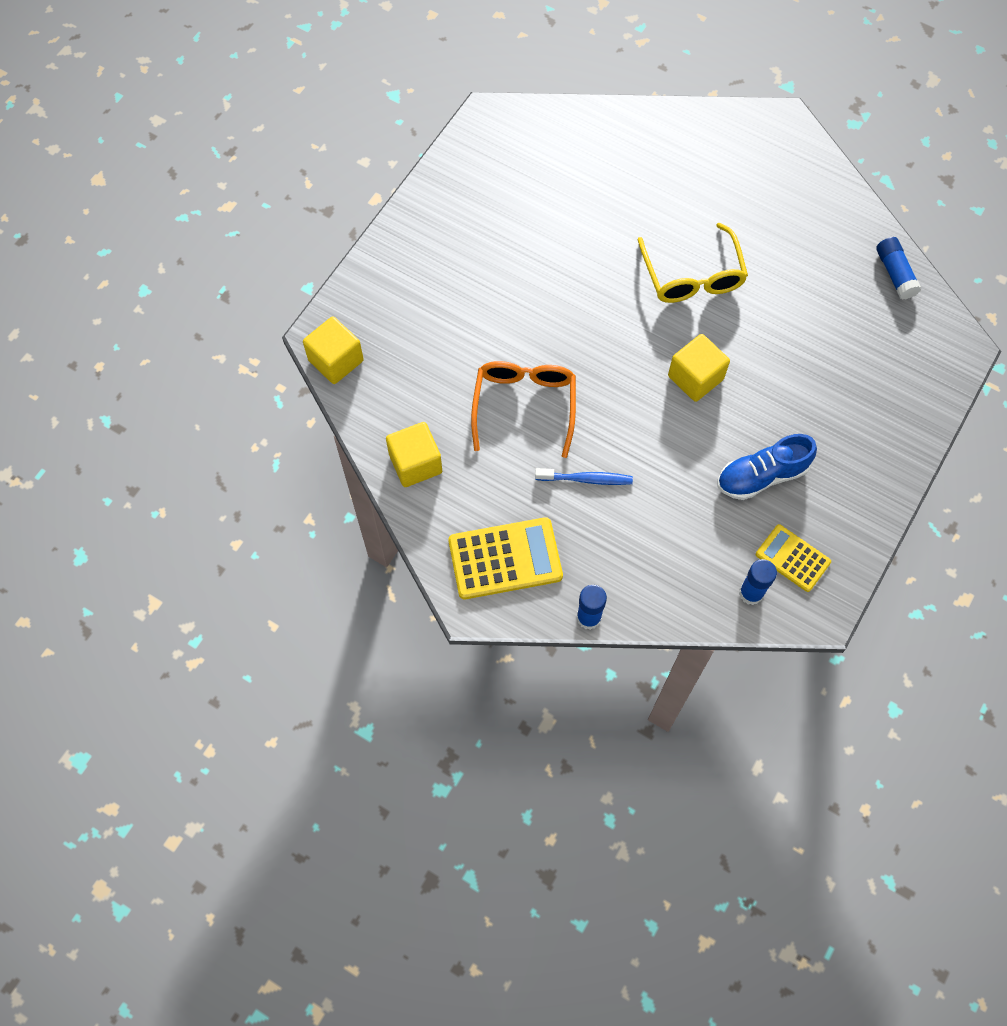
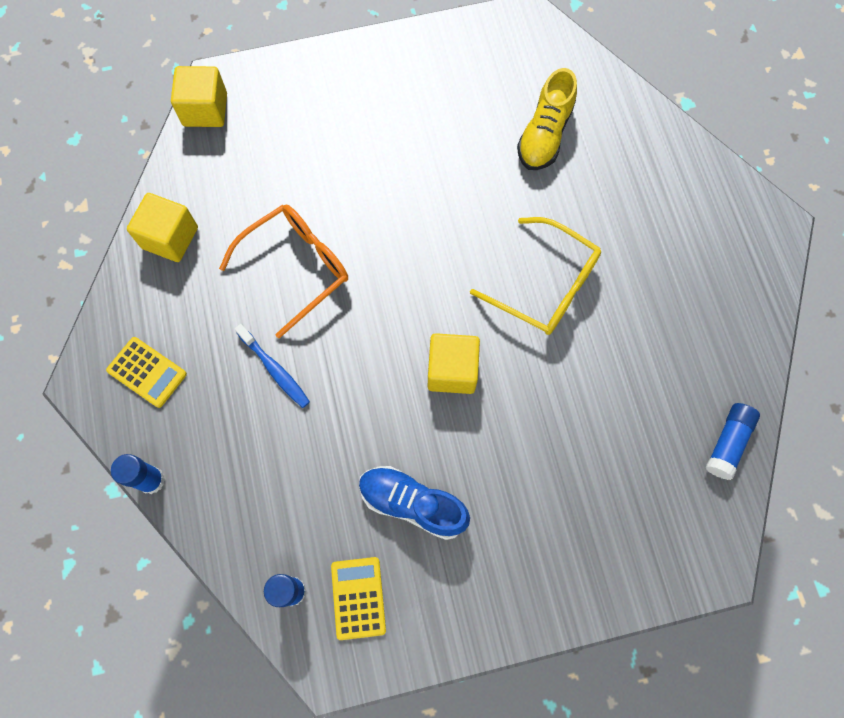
camera: 45 degrees right, 5 degrees up
(505, 558) = (147, 372): yellow calculator -> yellow calculator, size x0.62
(585, 182) = (544, 135): none -> yellow shoe
(692, 276) = (545, 285): yellow glasses -> yellow glasses turned 90 degrees counterclockwise

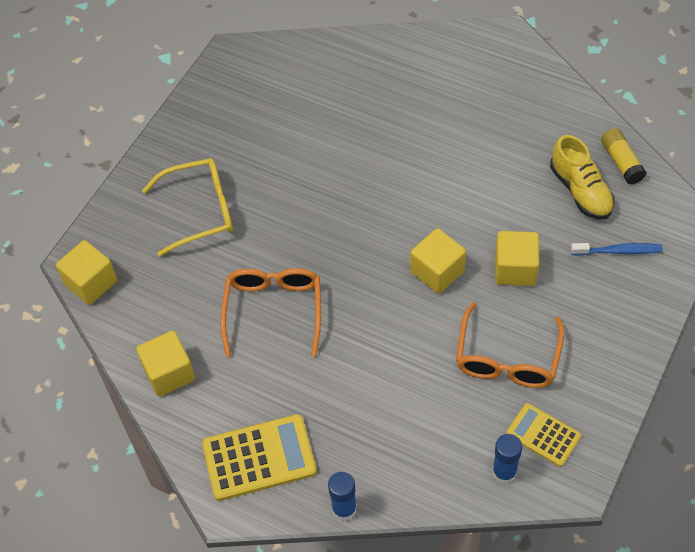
camera: 45 degrees left, 15 degrees down
(147, 372) = (259, 458): yellow calculator -> yellow calculator, size x1.62
(275, 370) = (336, 375): blue toothbrush -> blue toothbrush (618, 251)
(412, 503) = (507, 358): blue shoe -> orange glasses
(515, 437) = (515, 269): none -> yellow cube
(544, 135) = (324, 104): yellow shoe -> yellow shoe (580, 191)
(545, 285) = (429, 179): yellow glasses -> yellow glasses (200, 211)
(728, 443) = (621, 162): blue glue stick -> yellow glue stick

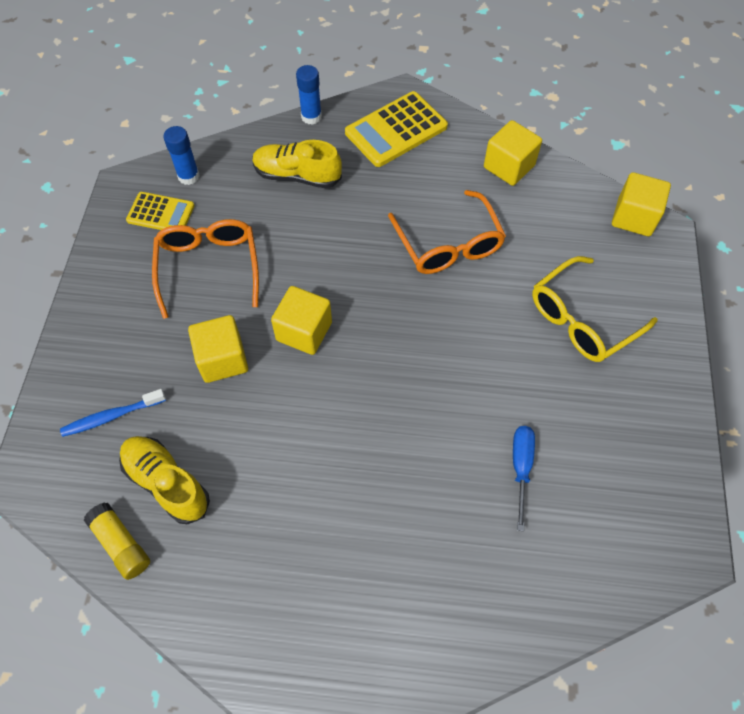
camera: 155 degrees right, 5 degrees up
(313, 127) = (520, 468): none -> blue screwdriver
(388, 434) = (297, 175): none -> yellow shoe

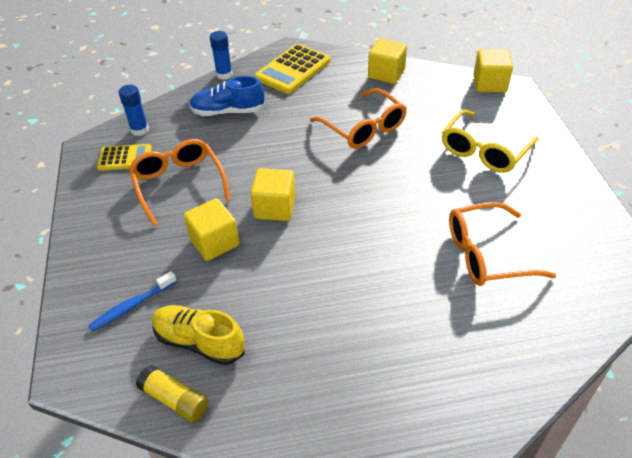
camera: 15 degrees left, 15 degrees down
(297, 175) = (228, 111): yellow shoe -> blue shoe
(520, 468) = (486, 254): blue screwdriver -> orange glasses

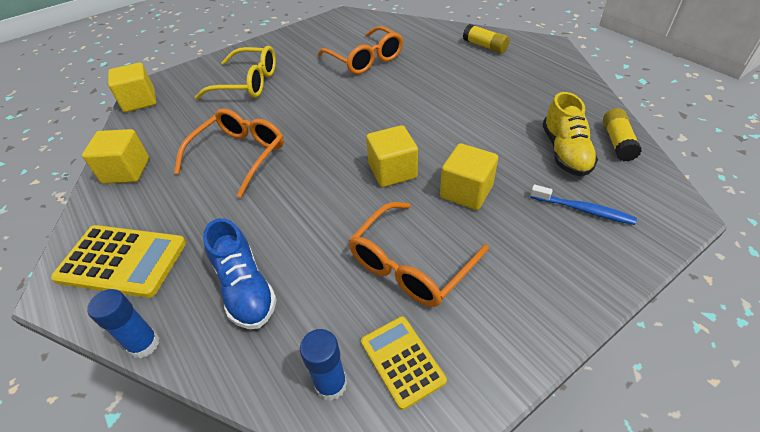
camera: 115 degrees left, 0 degrees up
(455, 398) = (485, 46): none -> yellow glue stick

